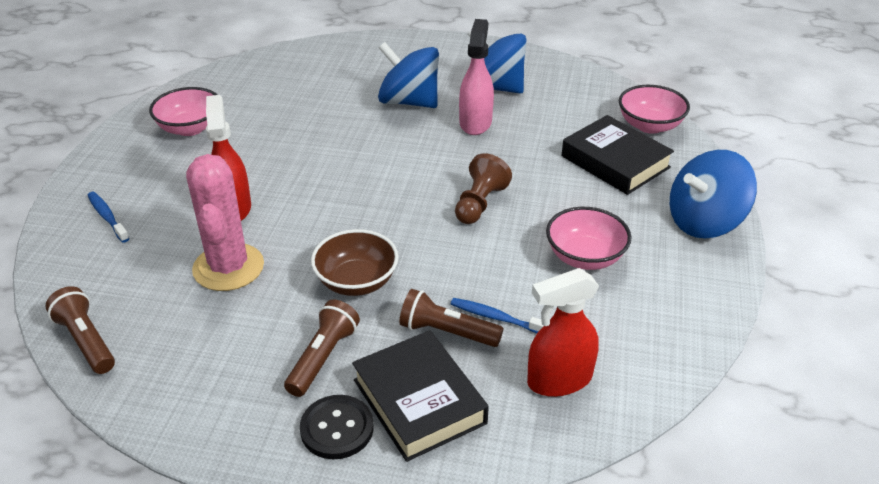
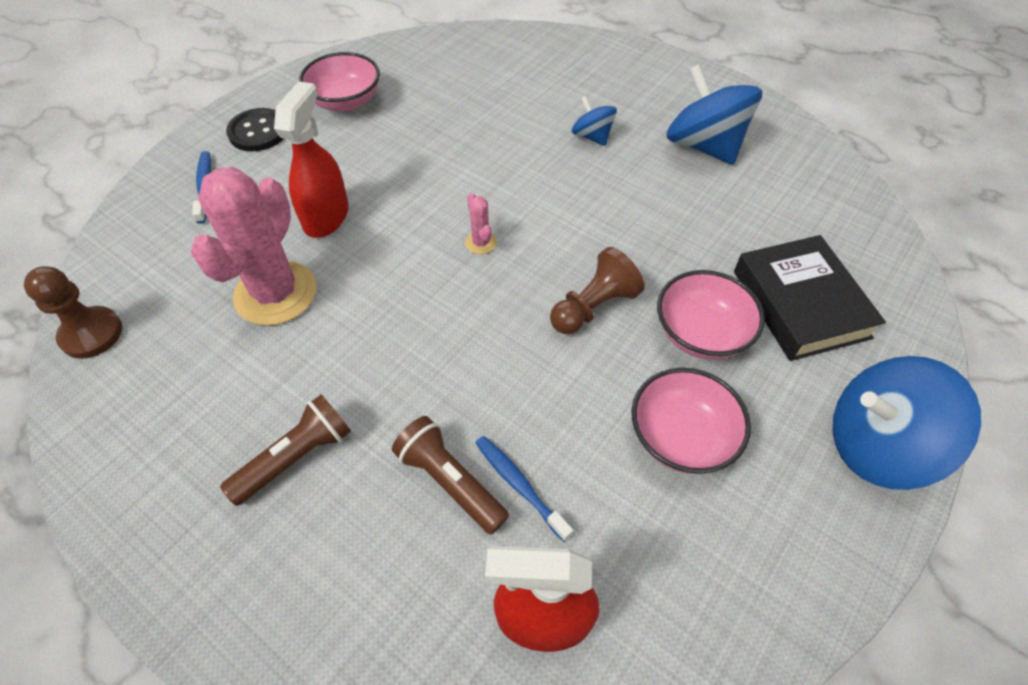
camera: 25 degrees right, 15 degrees up
(86, 341) = (91, 334): brown flashlight -> brown pawn
(337, 428) = (251, 567): black button -> black button (258, 132)
(356, 281) = (392, 365): brown bowl -> none
(370, 189) = (481, 243): none -> pink cactus
(409, 102) = (592, 136): blue spinning top -> blue spinning top, size x0.52
(419, 401) = (360, 571): black book -> none
(475, 122) = (653, 189): pink spray bottle -> none
(650, 125) = (877, 263): pink bowl -> pink bowl (701, 334)

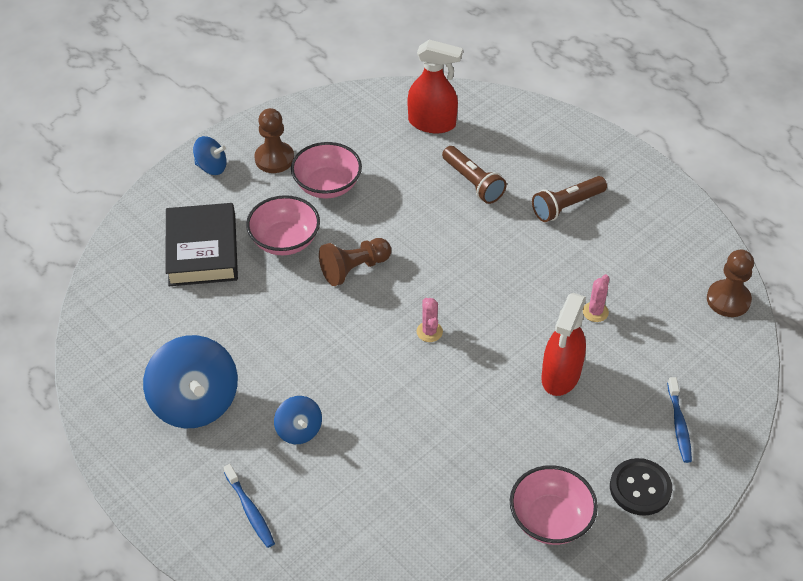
camera: 170 degrees left, 5 degrees down
(275, 293) = (595, 312): pink cactus -> pink cactus, size x0.41
(519, 485) = (432, 176): blue toothbrush -> blue toothbrush (250, 510)
(789, 479) = (274, 159): none -> brown pawn
(877, 444) = (211, 167): blue spinning top -> blue spinning top, size x0.52

